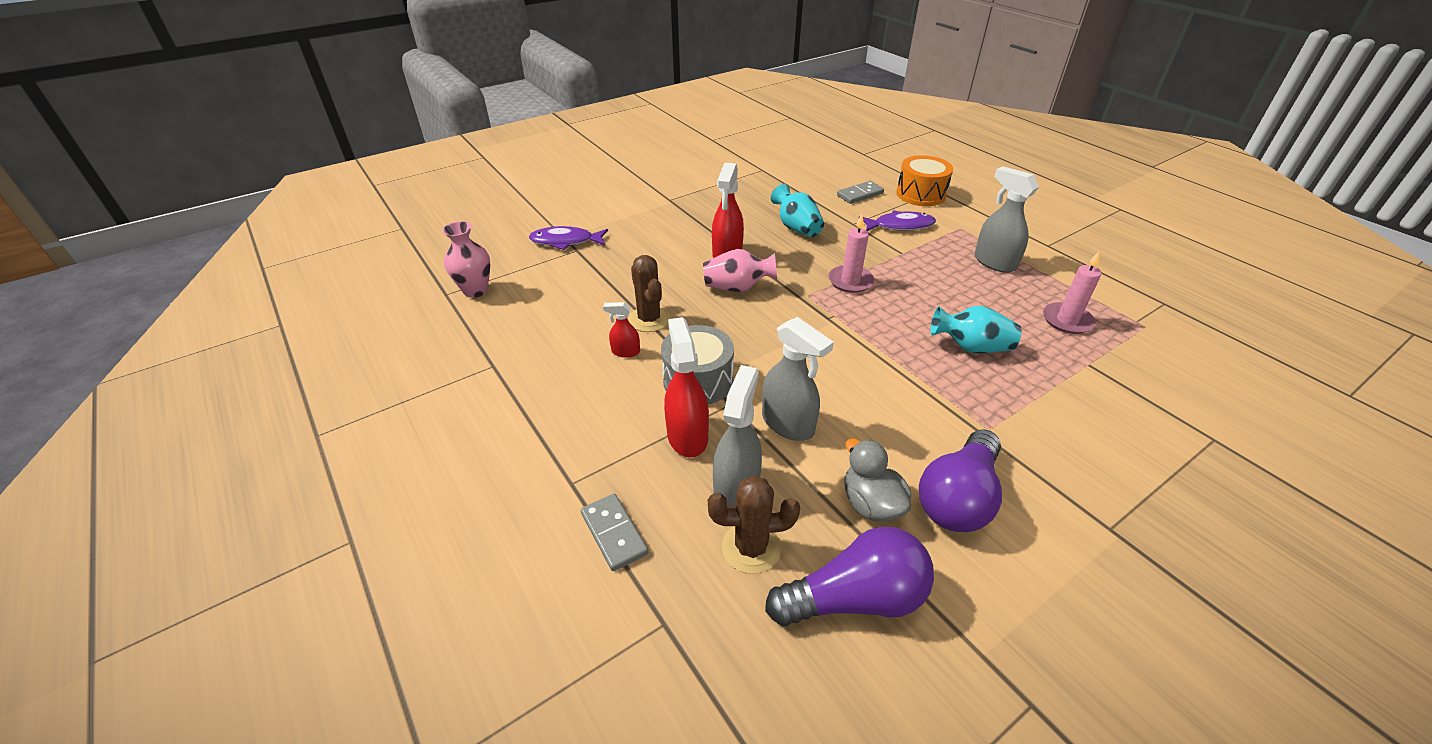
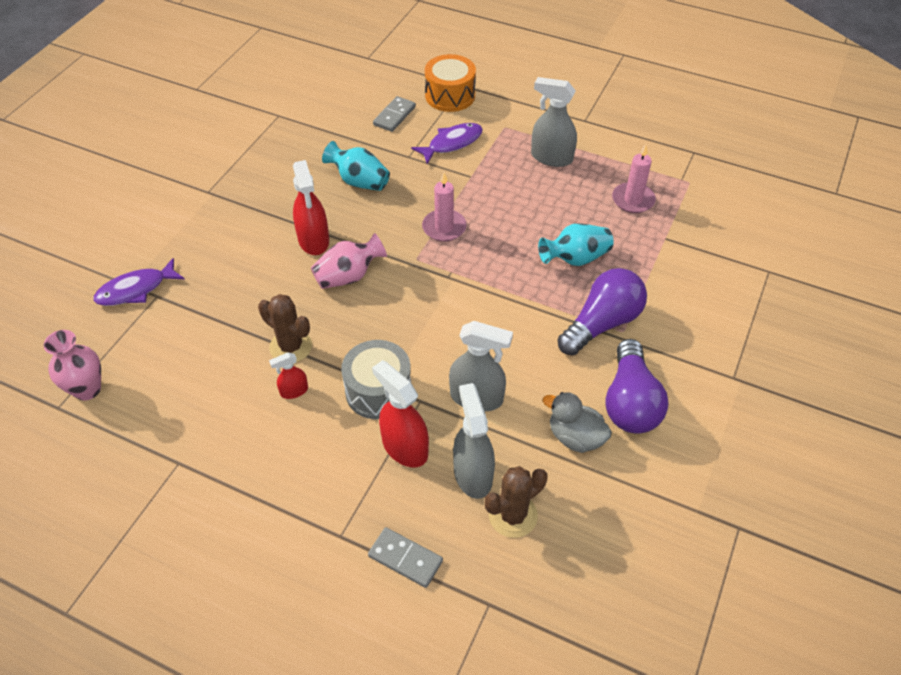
camera: 30 degrees left, 10 degrees up
(854, 599) = (603, 515): purple light bulb -> purple light bulb (602, 323)

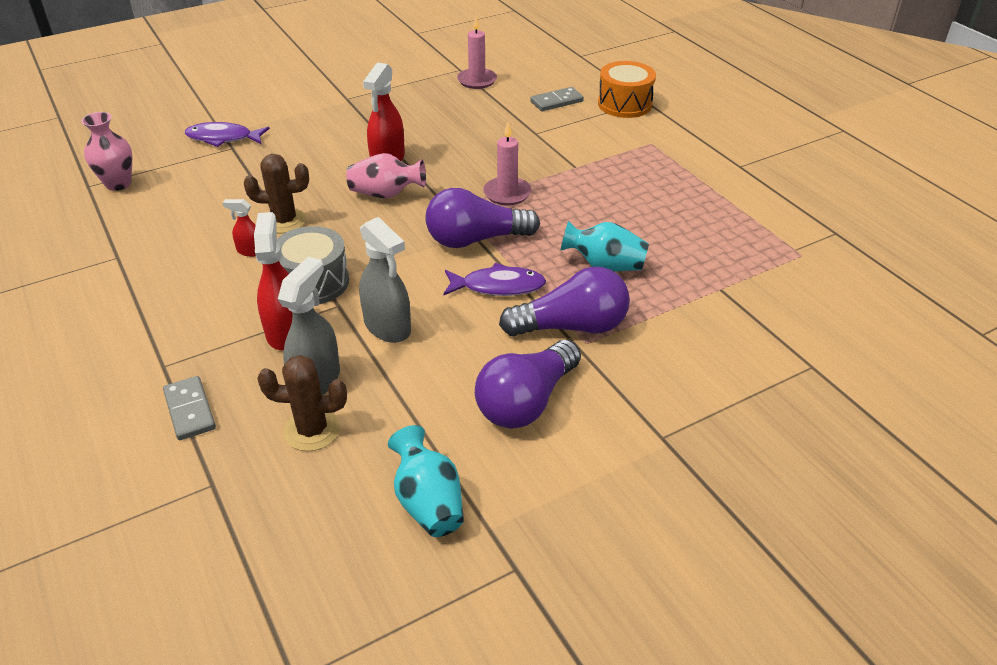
camera: 35 degrees right, 10 degrees down
(291, 347) = (284, 221): brown cactus -> brown cactus turned 75 degrees counterclockwise
(359, 181) = (472, 135): turquoise vase -> turquoise vase (428, 502)
(452, 143) = (586, 138): purple fish -> purple fish (498, 286)
(462, 283) = (475, 239): none -> purple light bulb
(551, 157) = (671, 181): grey spray bottle -> none
(575, 437) = (440, 401): grey duck -> none
(633, 200) = (720, 245): pink candle -> pink candle (477, 80)

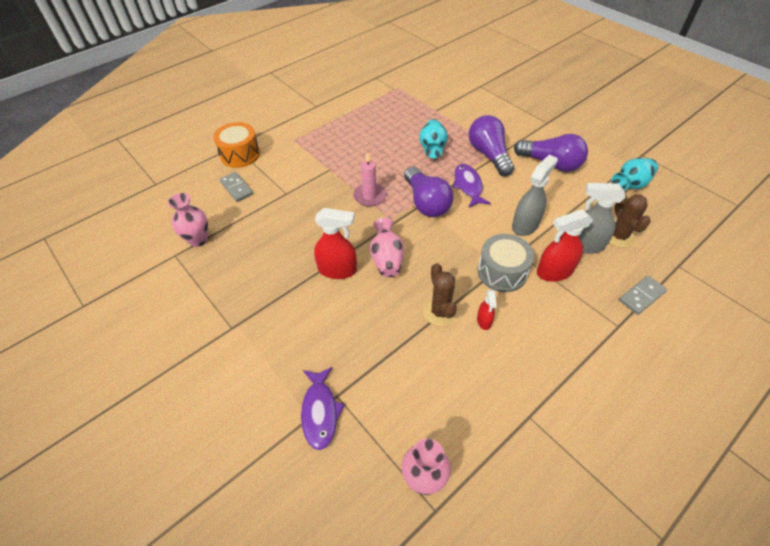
camera: 100 degrees left, 10 degrees up
(477, 80) = (198, 240): pink candle -> pink vase

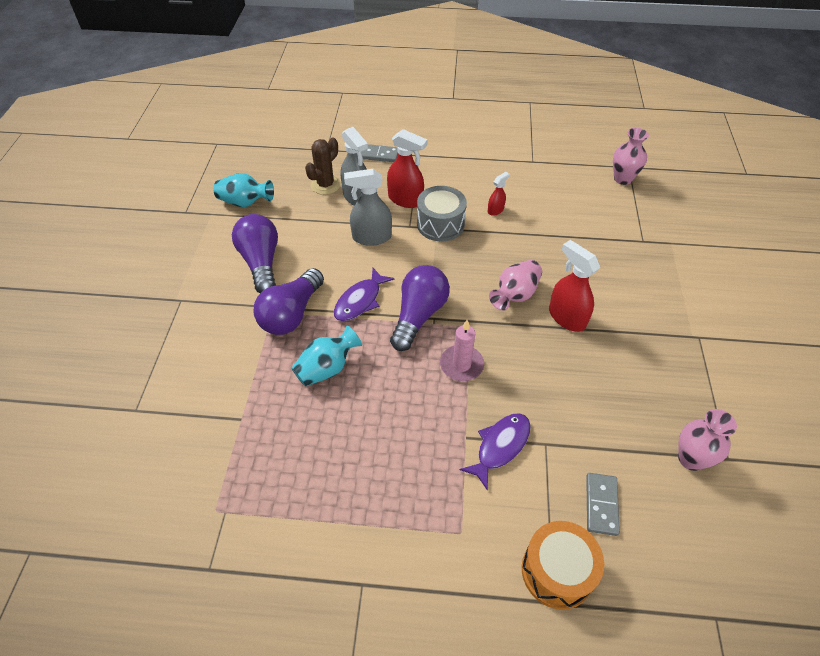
camera: 135 degrees left, 0 degrees up
(320, 412) = (662, 240): purple fish -> purple fish (500, 446)
(440, 312) = (519, 234): brown cactus -> none

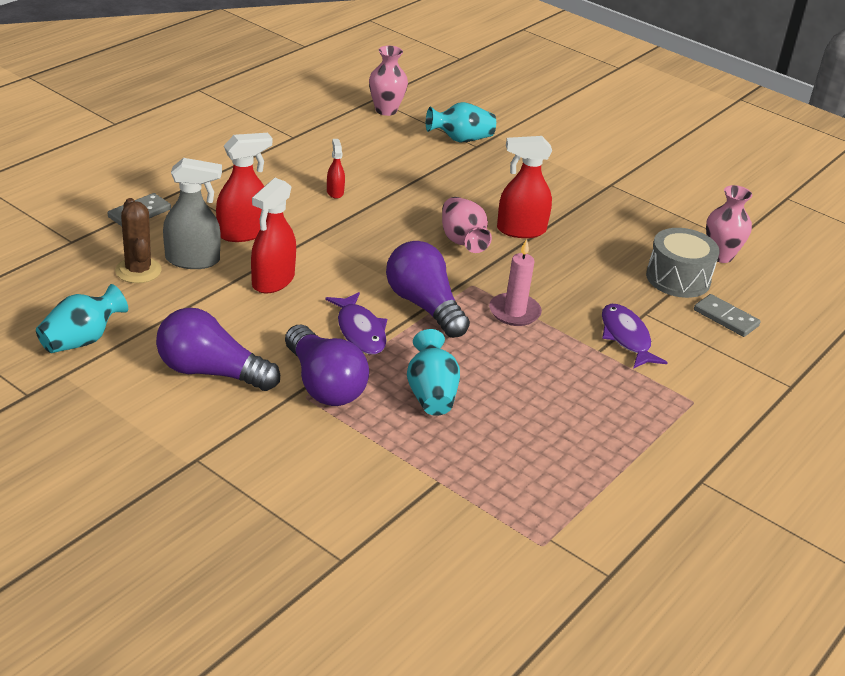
camera: 60 degrees left, 15 degrees down
(371, 237) = (273, 281): grey spray bottle -> red spray bottle
(440, 224) = (311, 231): grey drum -> grey drum (678, 278)
(557, 571) = (767, 370): orange drum -> none
(640, 229) = (461, 139): none -> turquoise vase

